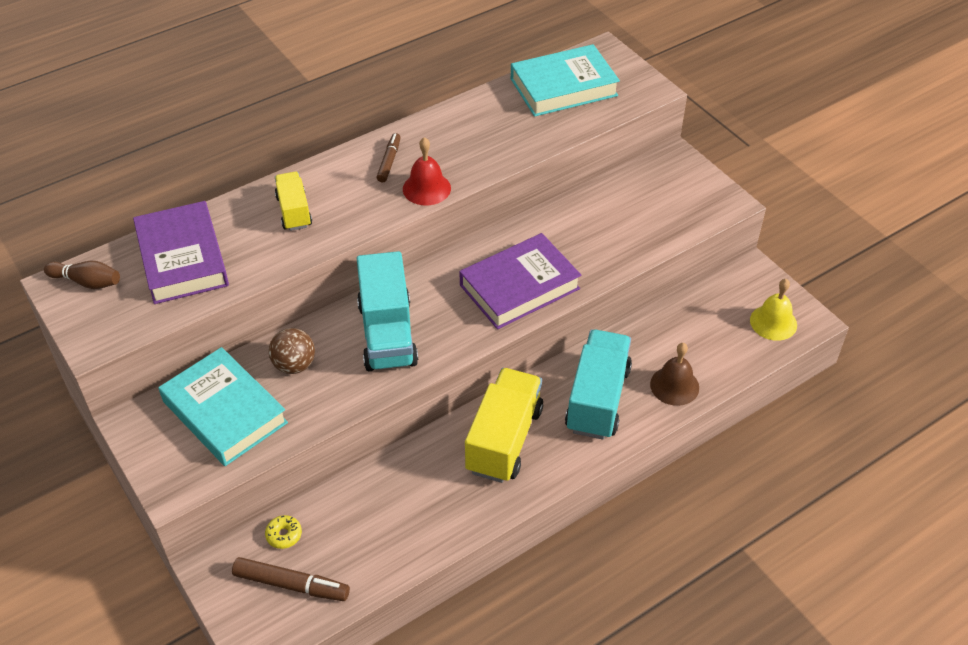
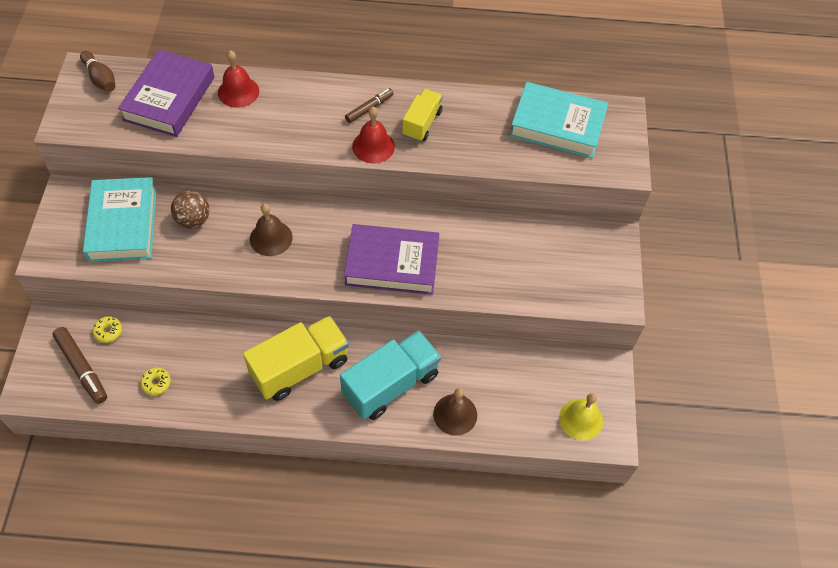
camera: 35 degrees right, 10 degrees up
(247, 215) = (238, 91): none -> red bell
(294, 211) = (269, 108): yellow truck -> yellow truck (422, 123)
(382, 545) = (156, 383): none -> yellow donut
(387, 334) = (271, 238): turquoise truck -> brown bell

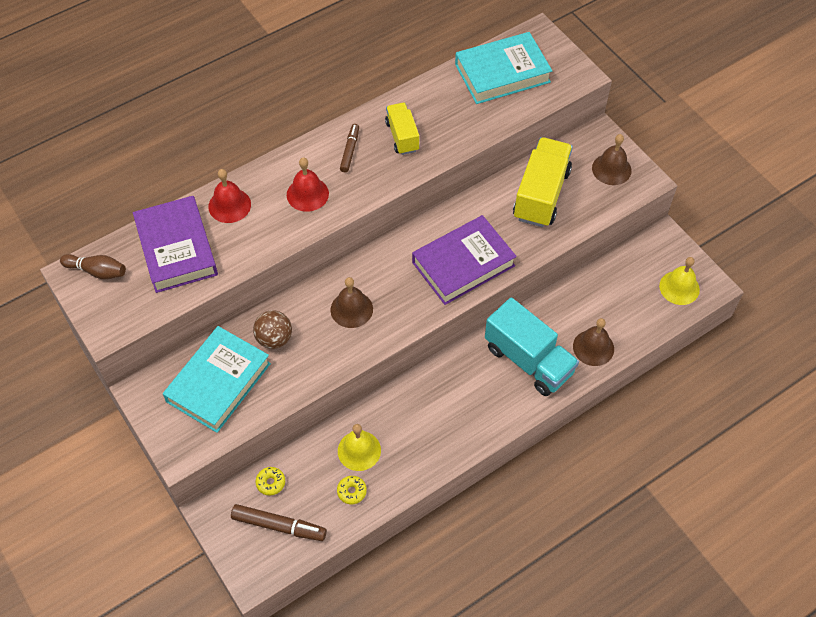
camera: 35 degrees left, 0 degrees up
(123, 224) = (218, 382): turquoise book -> turquoise book turned 75 degrees clockwise
(192, 356) = (359, 450): none -> yellow bell
(300, 367) = (450, 397): yellow truck -> yellow truck (541, 194)
(373, 146) = (383, 178): red bell -> red bell (307, 194)
(391, 384) = (528, 360): turquoise truck -> turquoise truck turned 120 degrees clockwise
(597, 272) = (611, 169): none -> brown bell

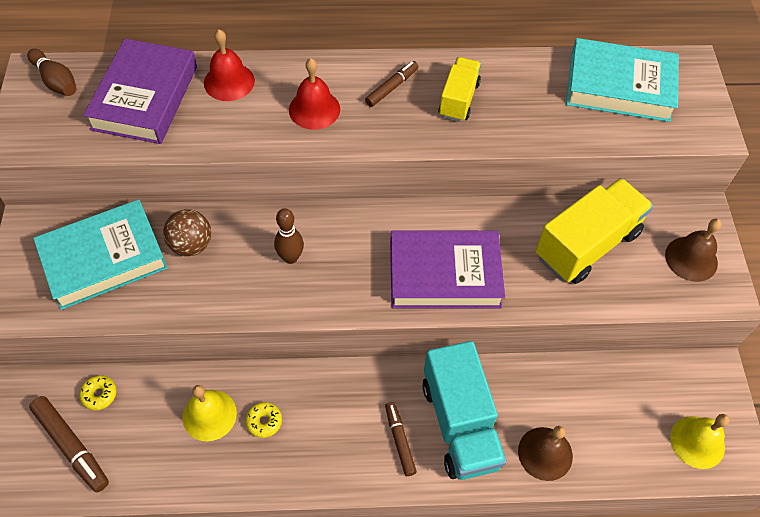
camera: 30 degrees right, 0 degrees up
(351, 309) = (290, 257): brown bell -> brown bowling pin
(352, 491) = (169, 455): yellow donut -> yellow donut (264, 421)
(497, 392) = (400, 440): none -> brown marker

